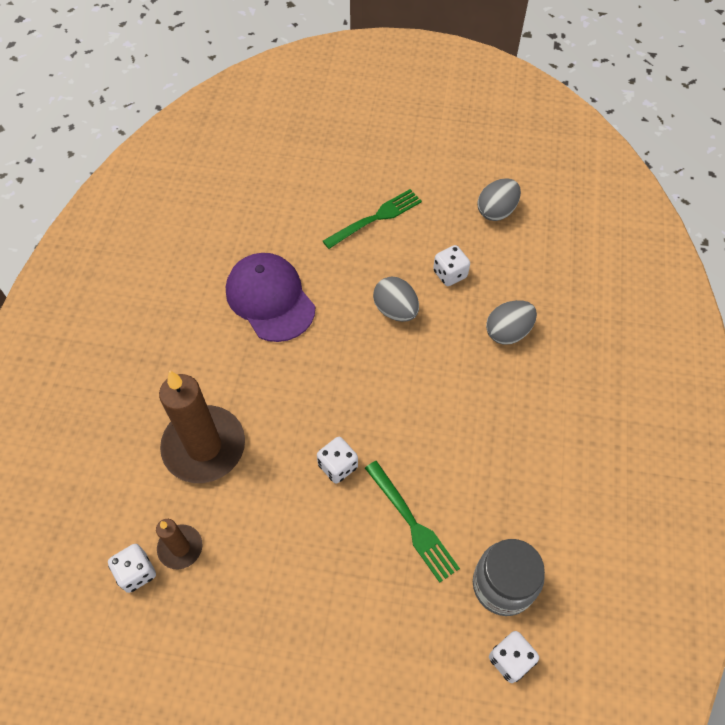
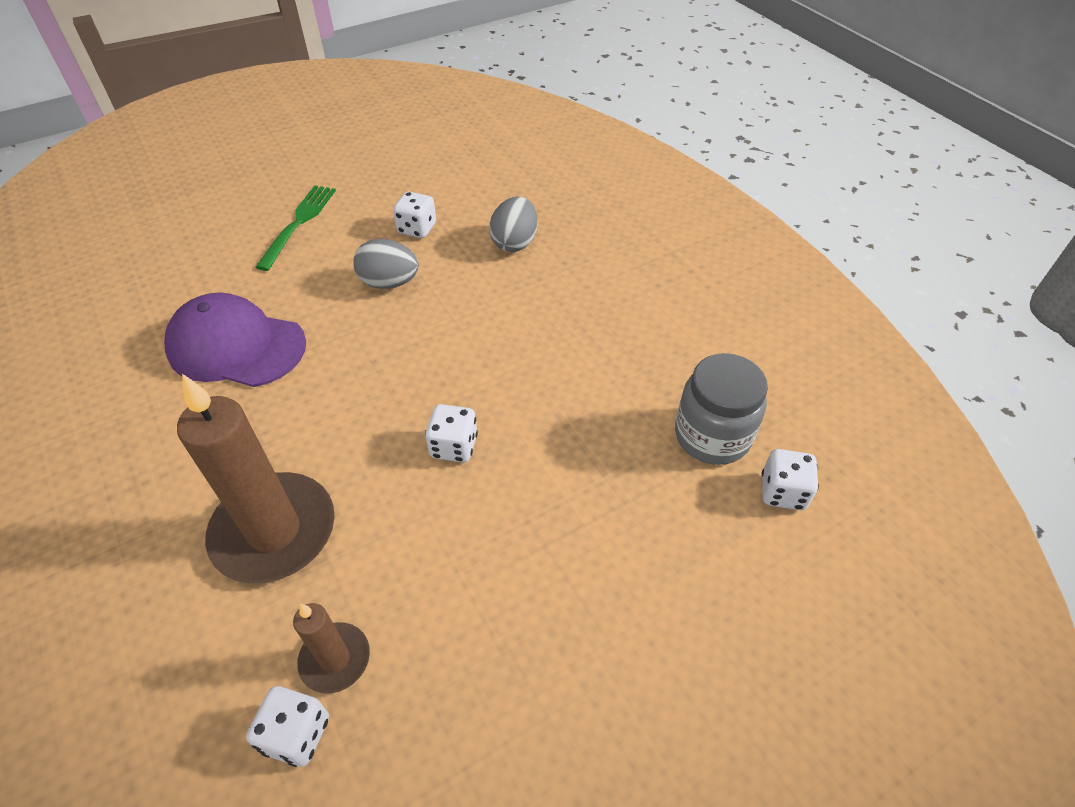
camera: 40 degrees left, 10 degrees down
(412, 523) = (579, 444): green fork -> none
(496, 211) = (416, 164): grey egg -> none

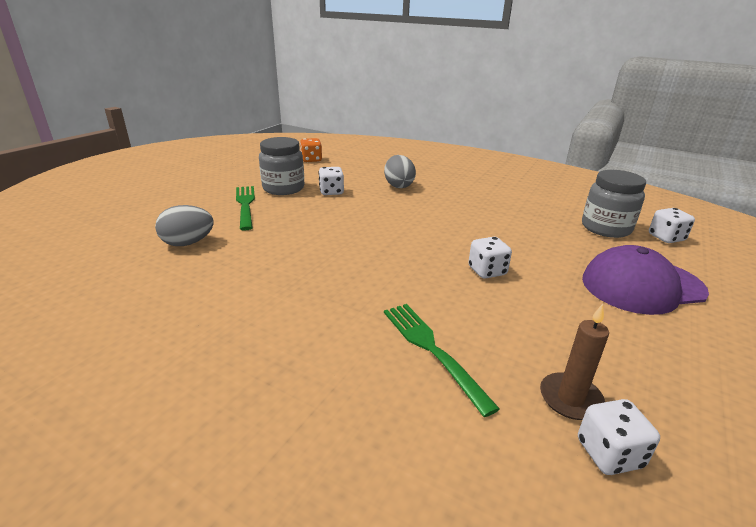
camera: 30 degrees left, 20 degrees down
(236, 346) = (273, 269): purple cap -> purple cap (642, 286)
(274, 531) = (432, 350): brown candle -> green fork
(367, 203) = (283, 188): none -> grey jar
(389, 283) = (345, 216): grey egg -> grey egg (188, 243)
(454, 150) = (311, 160): none -> orange dice

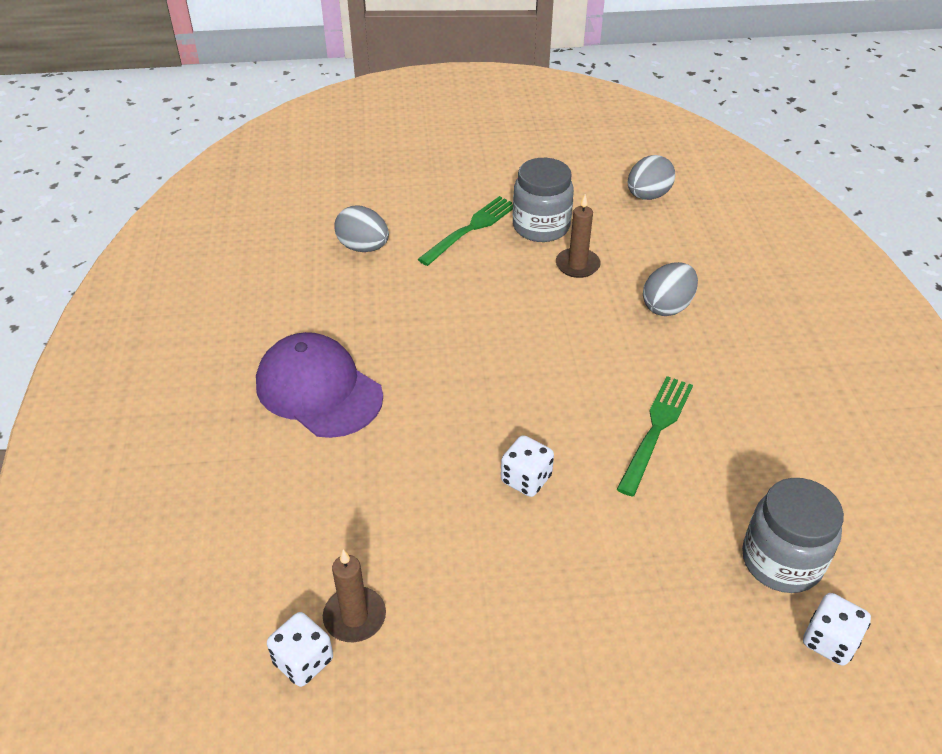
camera: 55 degrees right, 15 degrees up
(311, 160) = (647, 196): orange dice -> grey egg
(331, 192) = (577, 265): white dice -> brown candle
(432, 350) = (347, 494): green fork -> green fork (656, 430)
(642, 286) = (635, 635): purple cap -> purple cap (318, 390)

